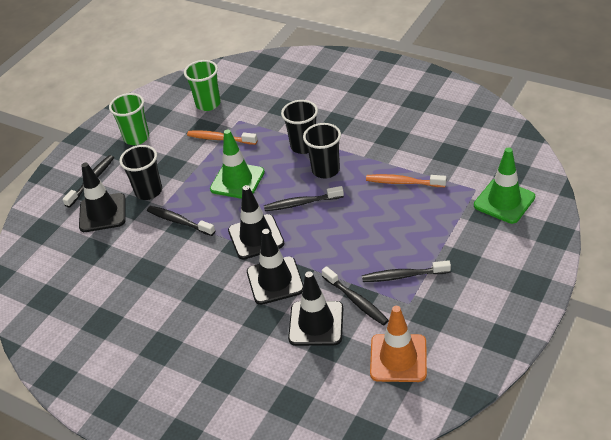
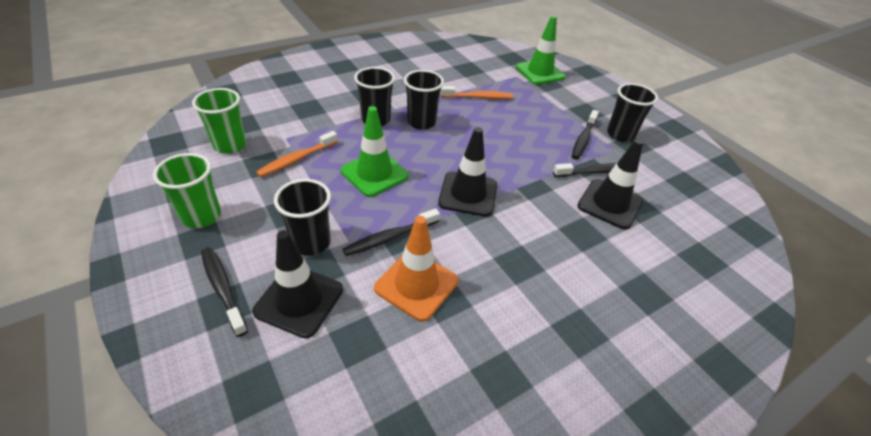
camera: 70 degrees left, 0 degrees up
(275, 281) = (538, 206): black traffic cone -> none
(301, 203) = (449, 151): black toothbrush -> none
(398, 358) = (672, 178): orange traffic cone -> orange traffic cone (416, 284)
(403, 182) = (478, 97): orange toothbrush -> orange toothbrush turned 135 degrees counterclockwise
(441, 299) = (620, 134): none -> black cup

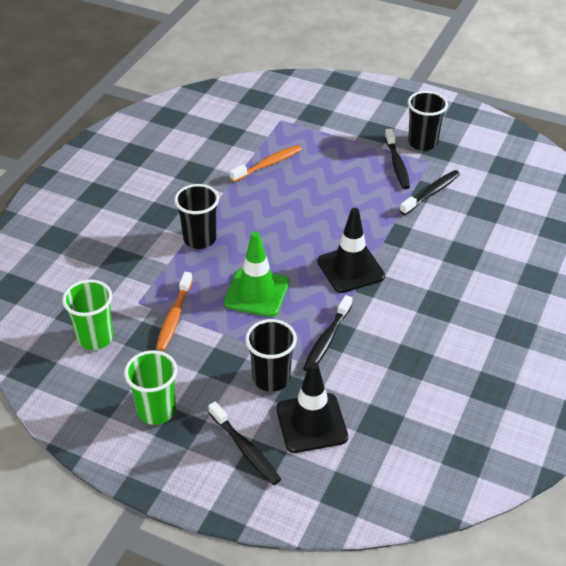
camera: 30 degrees left, 0 degrees up
(223, 288) = (245, 449): black toothbrush -> black toothbrush turned 150 degrees counterclockwise
(416, 284) = (382, 363): orange traffic cone -> none
(421, 122) = (244, 220): black cup -> none
(540, 72) = (298, 104): green traffic cone -> none
(609, 204) = (463, 218): black traffic cone -> none

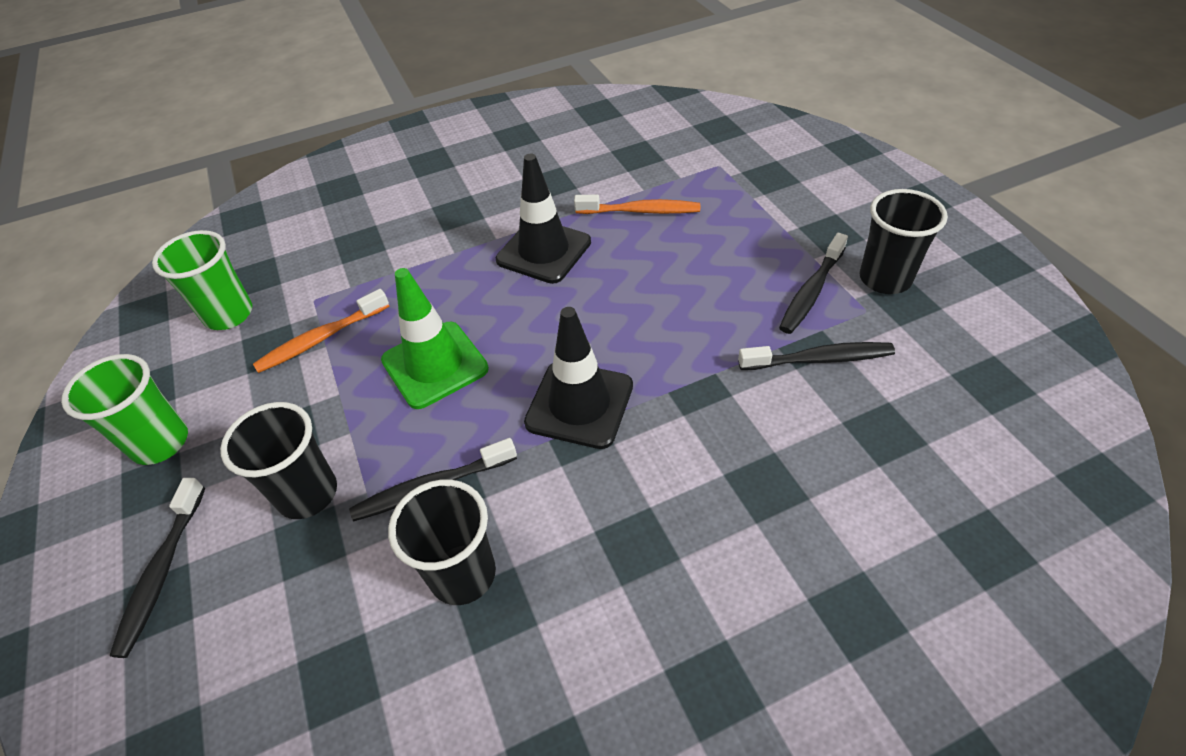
camera: 45 degrees right, 5 degrees up
(200, 239) = (460, 261): black cup -> black cup (463, 574)
(311, 423) = (266, 600): black traffic cone -> black traffic cone (544, 251)

